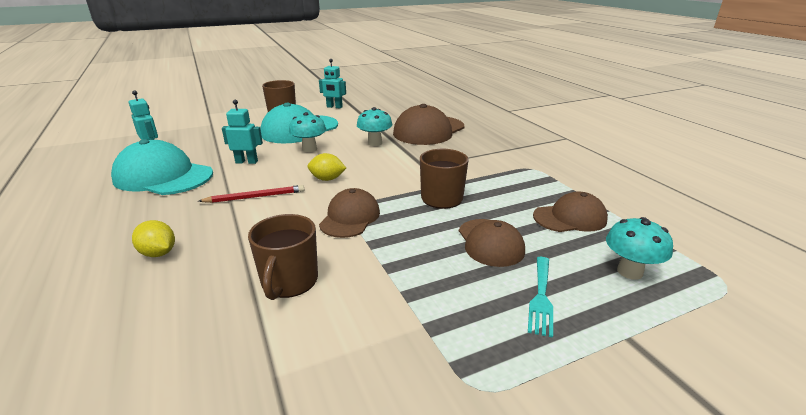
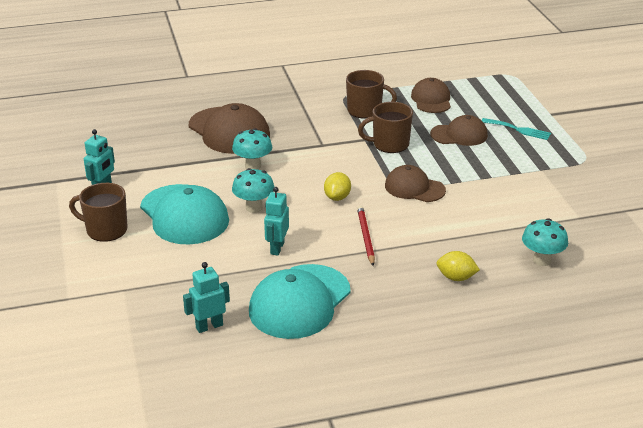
camera: 80 degrees left, 5 degrees up
(158, 253) = (456, 278): yellow lemon -> yellow lemon turned 60 degrees clockwise
(289, 282) = (498, 215): brown mug -> brown mug (365, 111)
(629, 272) = (496, 97): turquoise mushroom -> turquoise mushroom (542, 260)

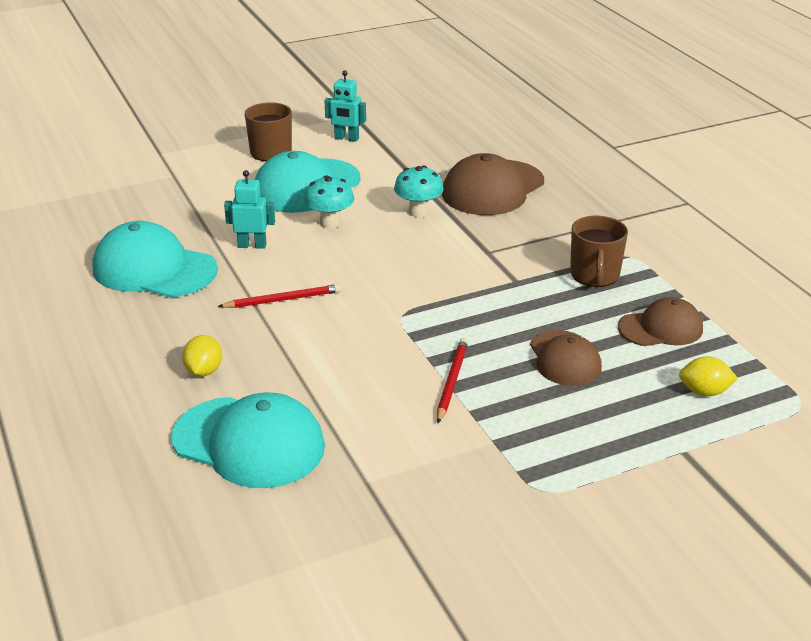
camera: 80 degrees right, 0 degrees up
(209, 326) = (115, 224): turquoise robot -> none
(337, 197) = (365, 273): yellow lemon -> yellow lemon (704, 392)
(389, 144) = (510, 301): brown mug -> none
(414, 188) = (404, 328): brown cap -> none
(479, 176) = (452, 381): none -> red pencil
(518, 130) = (609, 416): turquoise fork -> none
(542, 260) = (249, 442): turquoise mushroom -> turquoise cap

